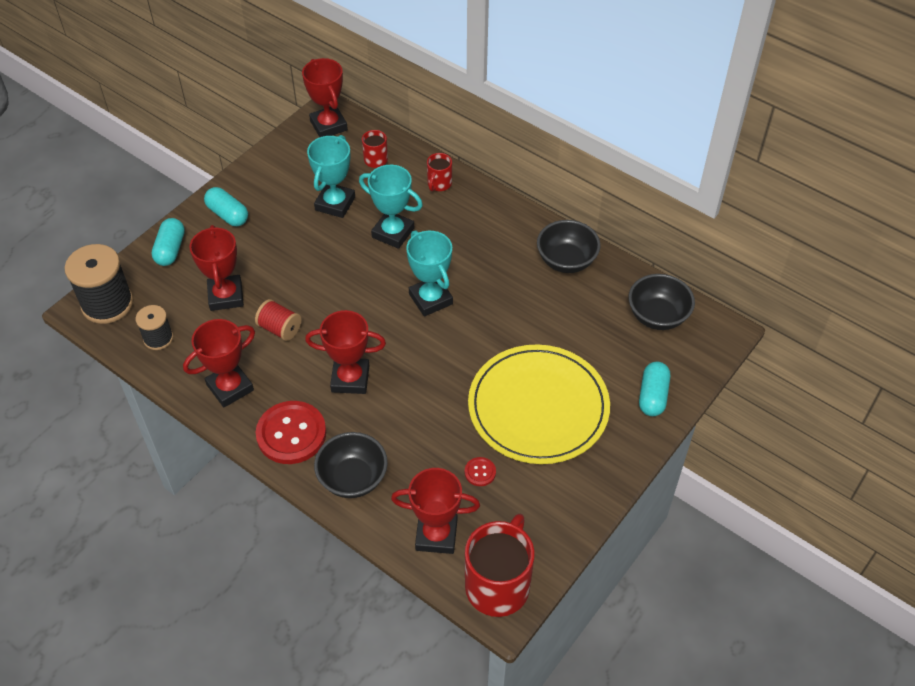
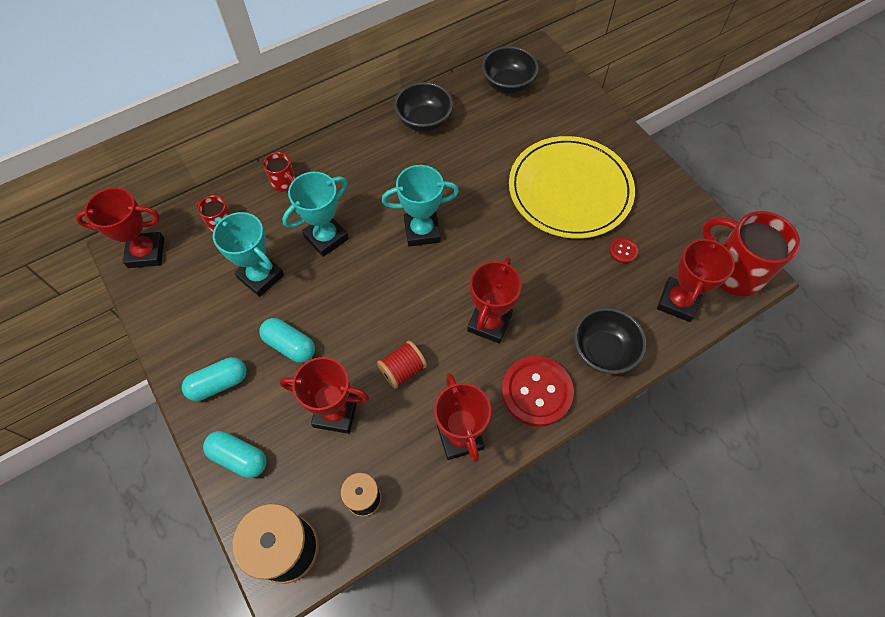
camera: 70 degrees left, 10 degrees up
(653, 396) = (583, 114): turquoise capsule -> turquoise capsule (290, 345)

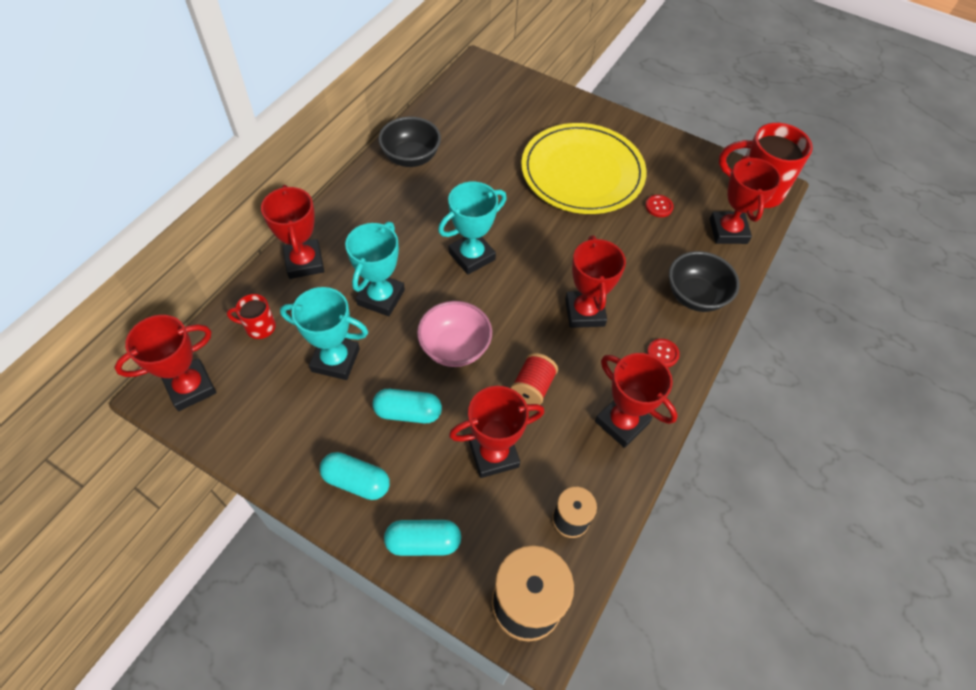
camera: 30 degrees left, 5 degrees down
(219, 383) = (356, 481): turquoise capsule -> turquoise capsule turned 75 degrees clockwise
(284, 183) = (304, 262): red mug -> red trophy
(359, 307) = (455, 348): none -> pink bowl
(507, 84) = (470, 100): black bowl -> none
(536, 392) = (662, 353): red button -> red button, size x0.44

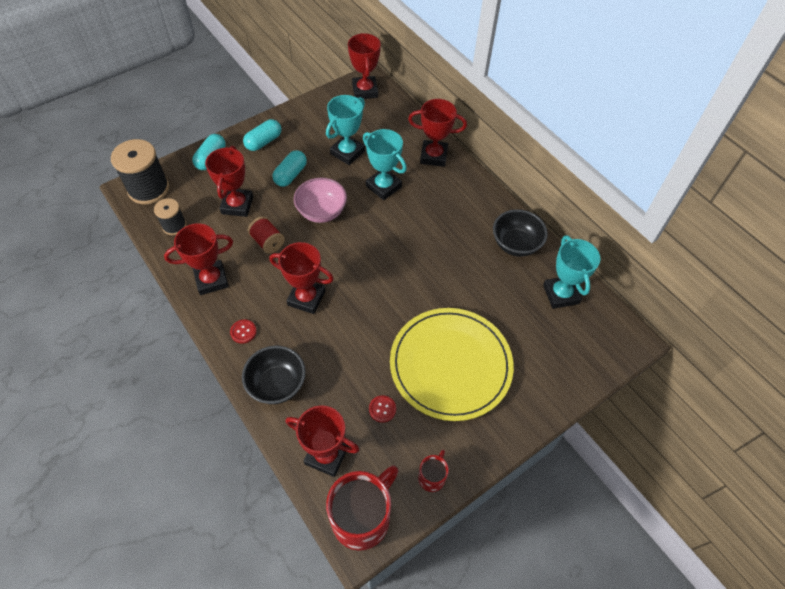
camera: 115 degrees right, 0 degrees up
(259, 327) = (391, 125): red mug -> red mug (432, 477)
(472, 256) = (394, 248): turquoise trophy -> turquoise trophy (560, 294)

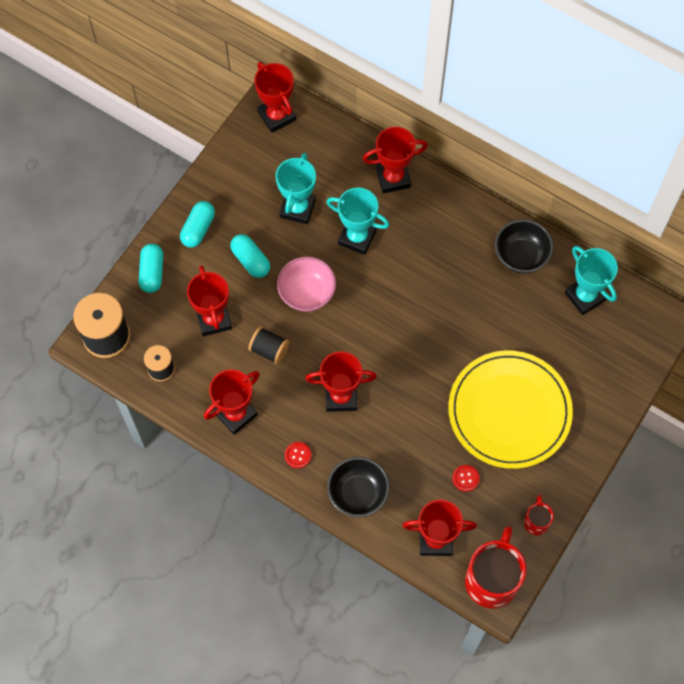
camera: 20 degrees left, 10 degrees up
(267, 242) = (269, 350): red spool -> black spool
(291, 175) = (251, 260): turquoise capsule -> turquoise capsule turned 45 degrees counterclockwise

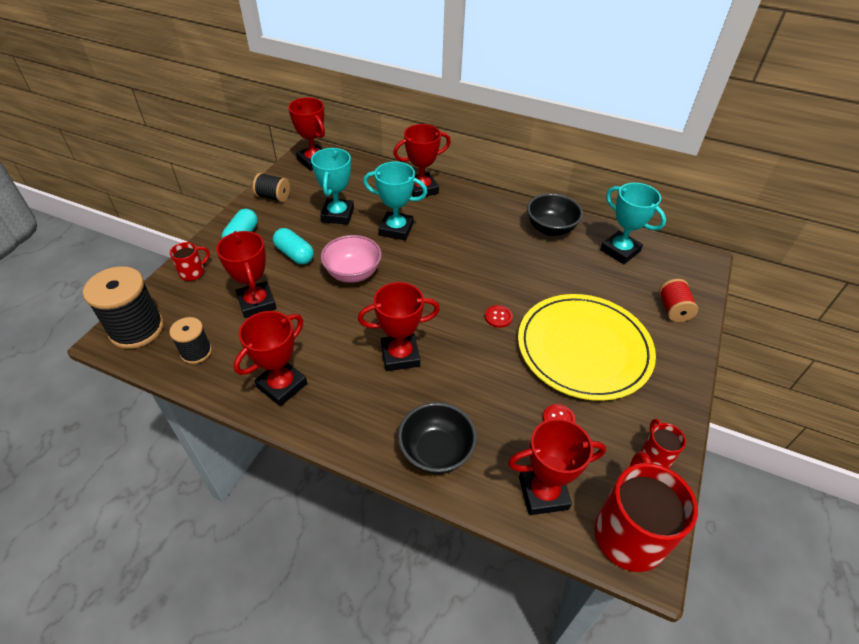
camera: 10 degrees left, 20 degrees down
(152, 273) = (193, 272): turquoise capsule -> red mug
(269, 350) = (317, 323): black spool -> black spool (273, 197)
(298, 455) = (358, 419): red button -> red button (498, 317)
(611, 378) = (673, 310): none -> red spool

